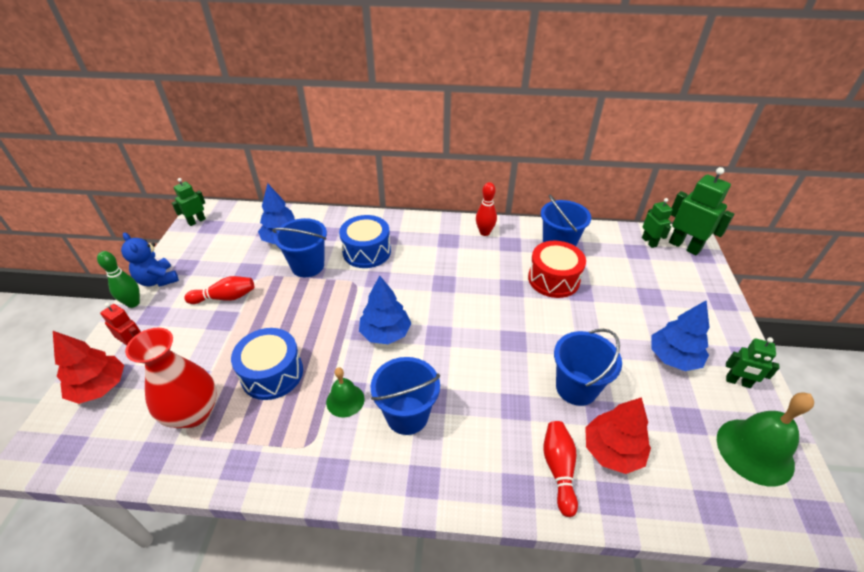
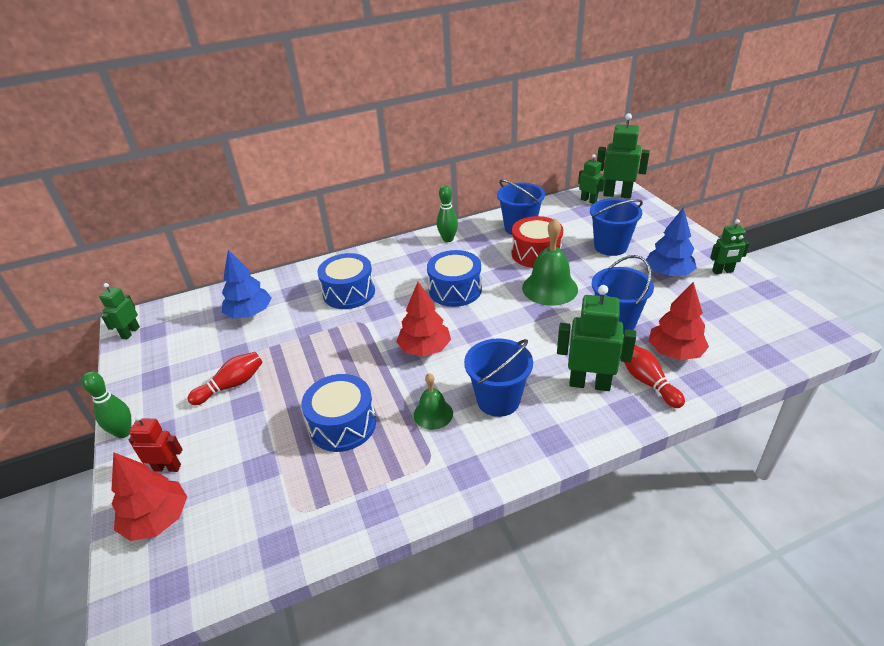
camera: 25 degrees left, 5 degrees down
(158, 280) = (134, 401): blue teddy bear -> none
(193, 412) = (288, 491): red vase -> none
(308, 266) = (298, 326): blue bucket -> blue bucket (610, 246)
(385, 333) = (425, 349): blue tree -> red tree
(453, 286) = (455, 290): none -> blue drum
(484, 232) = (448, 239): red bowling pin -> green bowling pin
(501, 441) = (589, 383): none -> green robot
(754, 451) = (765, 310): green bell -> green bell (550, 288)

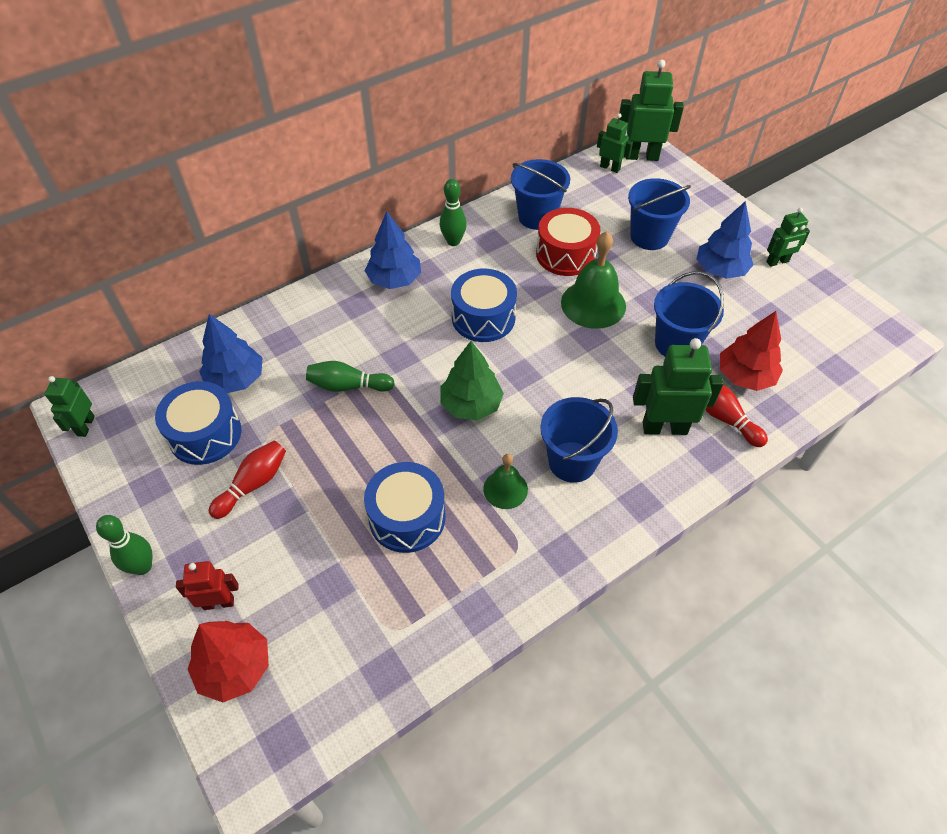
camera: 15 degrees left, 15 degrees up
(331, 326) = (348, 386): none -> green bowling pin
(349, 292) = (353, 334): blue drum -> blue drum (205, 434)
(394, 260) = (394, 280): none -> blue tree
(425, 349) = (471, 405): red tree -> green tree

